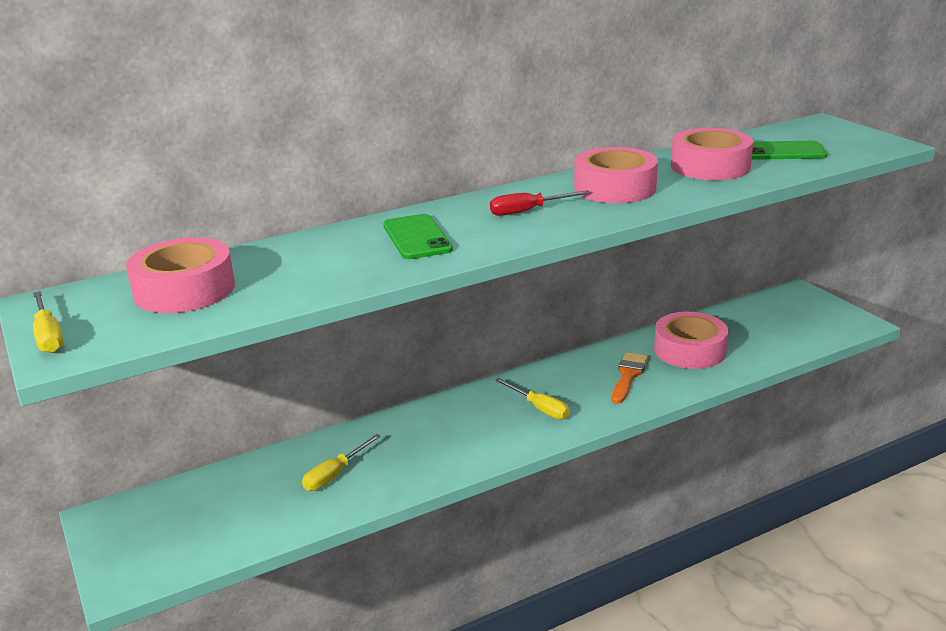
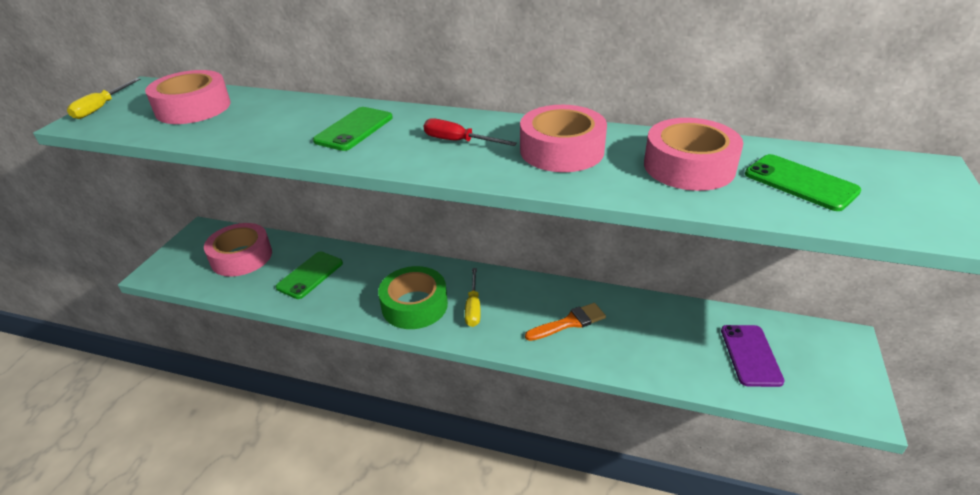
camera: 45 degrees right, 10 degrees up
(335, 474) = (310, 275): yellow screwdriver -> green phone
(486, 435) = (414, 305): none -> green tape
(690, 350) = (650, 332): pink tape -> pink tape (241, 257)
(766, 329) = (750, 355): none -> purple phone

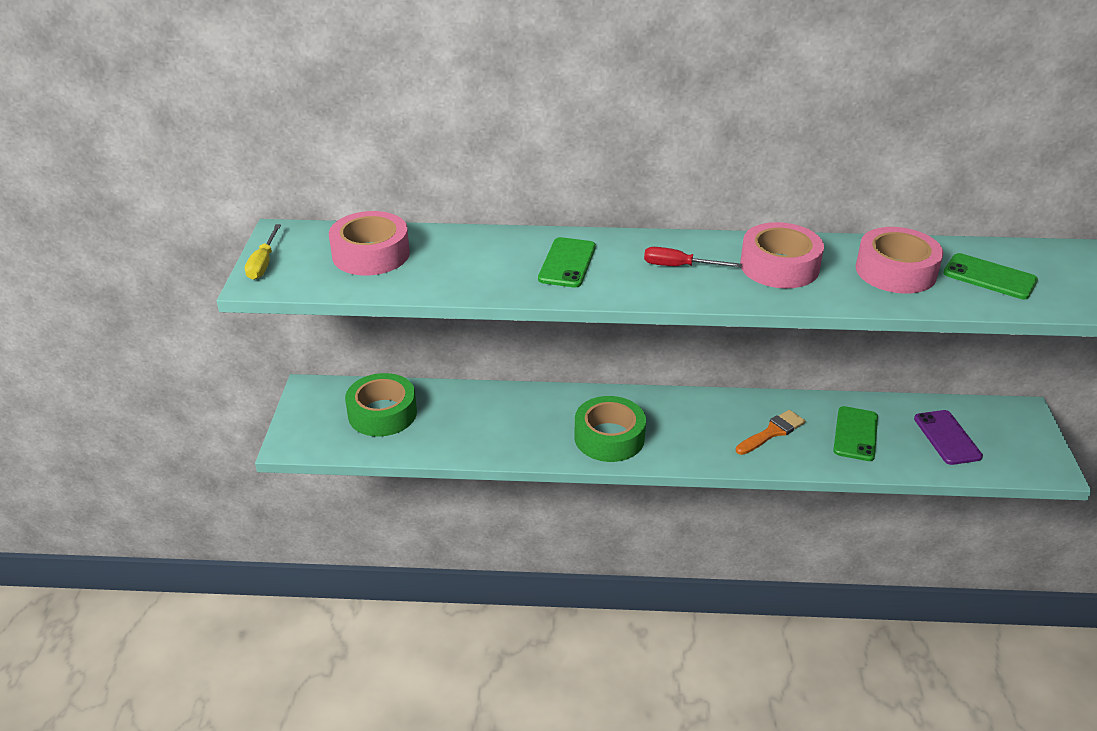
camera: 15 degrees left, 0 degrees up
(241, 257) = (382, 413): pink tape -> green tape
(310, 275) = (476, 422): green phone -> green phone (855, 434)
(473, 307) = (670, 431): yellow screwdriver -> none

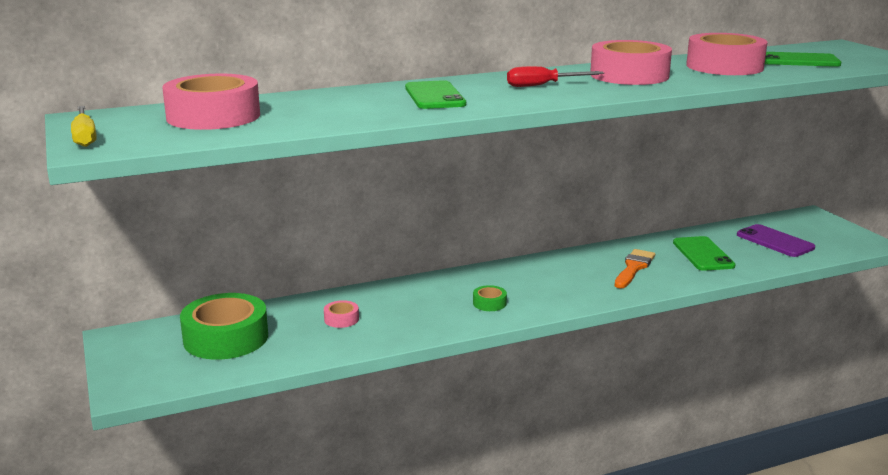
camera: 25 degrees left, 15 degrees down
(479, 419) = (341, 319): none -> pink tape
(609, 437) = (489, 303): green tape -> green tape, size x0.43

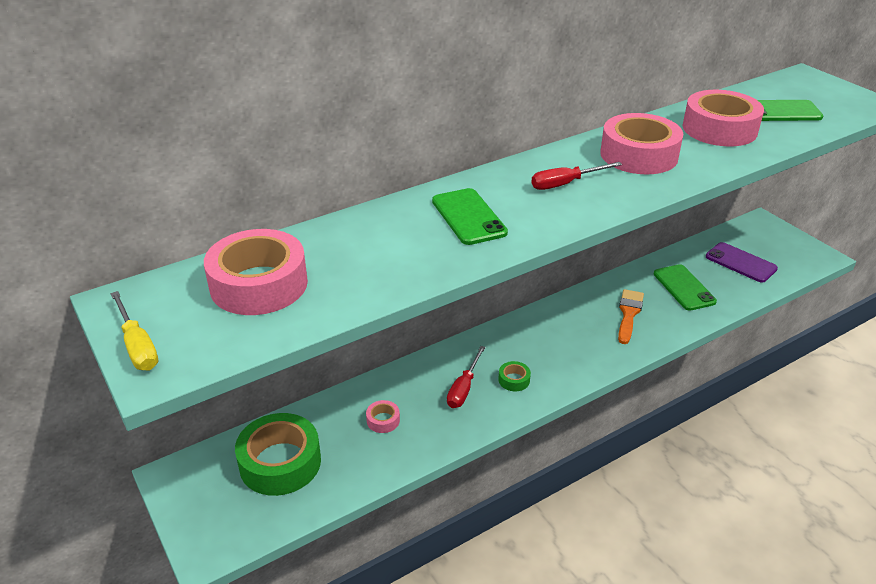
camera: 10 degrees left, 15 degrees up
(434, 305) = (463, 388): none -> red screwdriver

